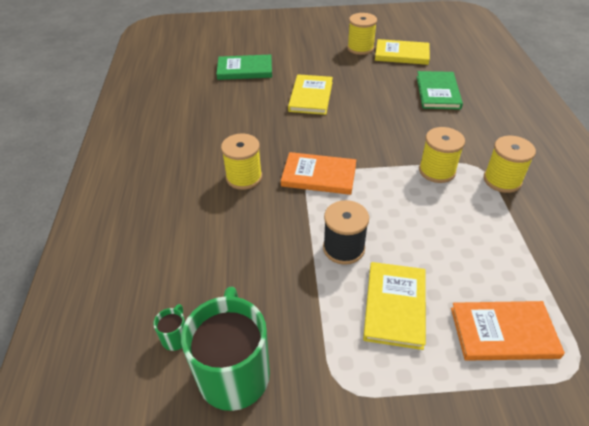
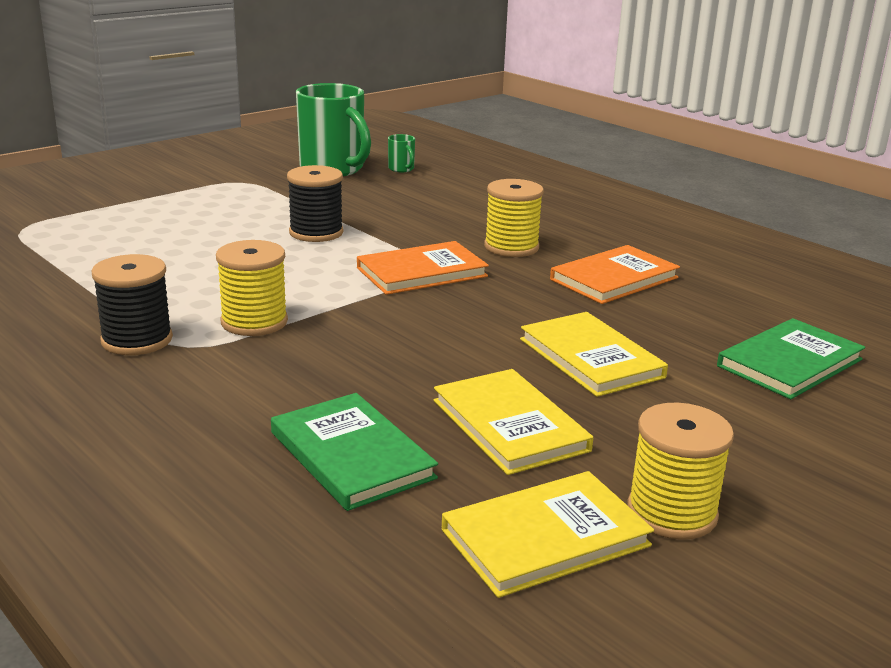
camera: 140 degrees right, 20 degrees down
(395, 306) = (226, 217): yellow book -> yellow book (509, 425)
(502, 180) = (137, 340): yellow spool -> black spool
(503, 332) = (104, 228): orange book -> orange book (614, 279)

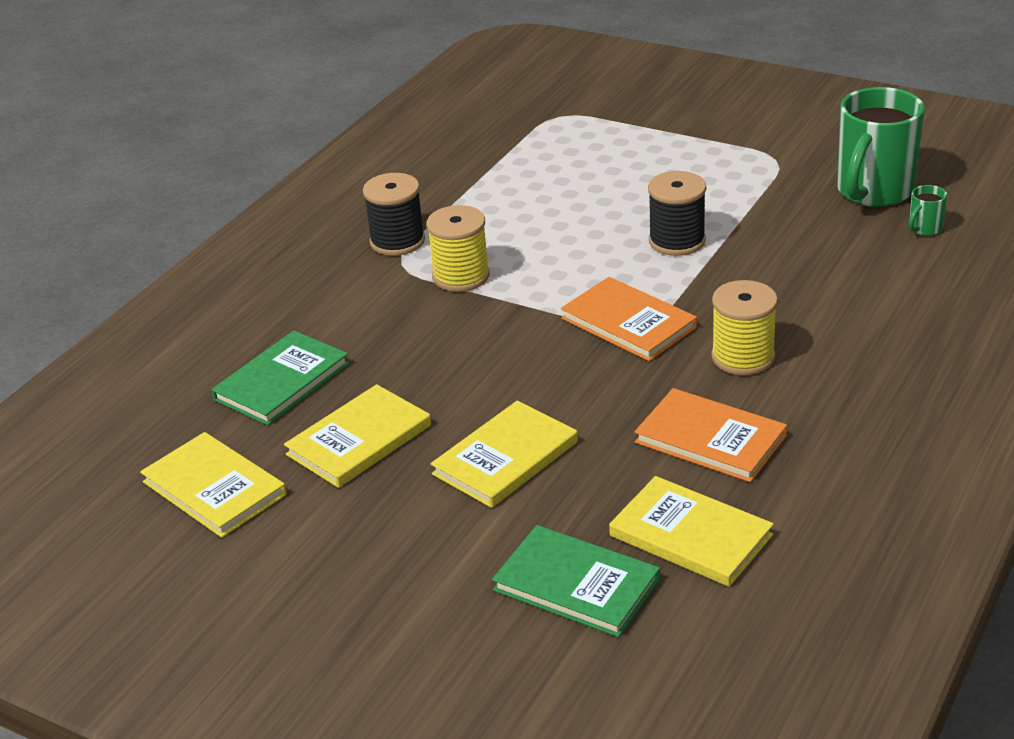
camera: 75 degrees right, 10 degrees up
(672, 512) = (268, 542): yellow spool -> none
(737, 310) = (690, 535): none -> yellow book

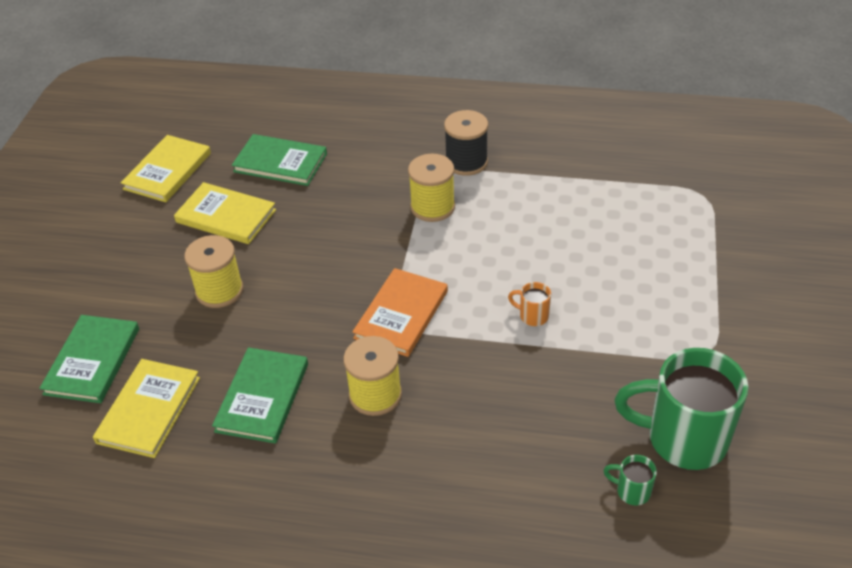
camera: 70 degrees right, 10 degrees up
(505, 458) = (219, 290): yellow book -> yellow spool
(677, 241) = (532, 316): black spool -> orange mug
(710, 439) = (262, 397): orange book -> green book

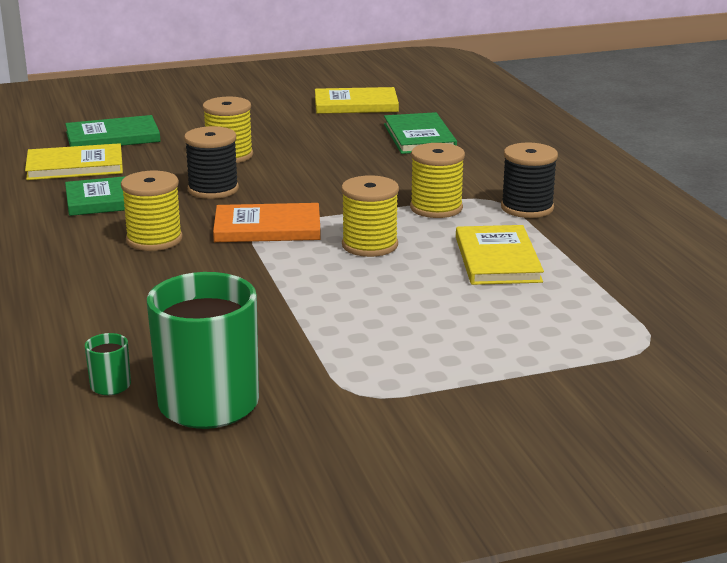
camera: 60 degrees right, 20 degrees down
(226, 216) = (323, 136): yellow book -> yellow book (497, 259)
(292, 324) = (213, 189): none -> black spool
(476, 267) = (370, 245): none -> yellow spool
(532, 316) = (325, 286): orange mug -> none

